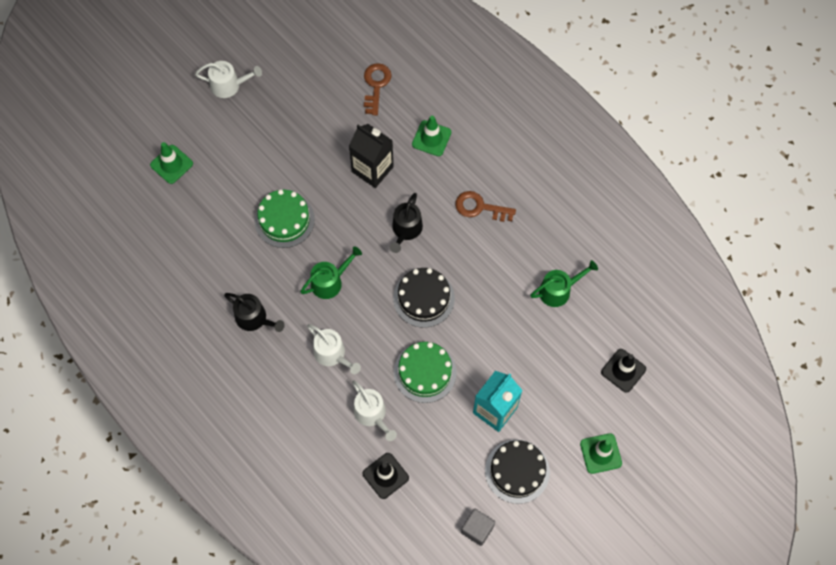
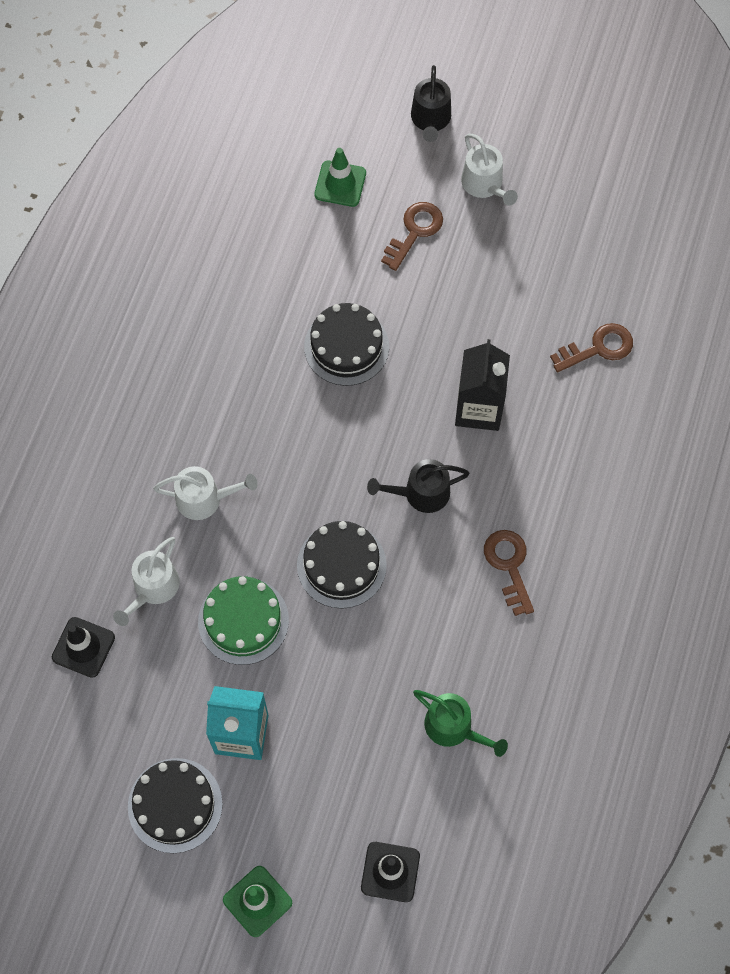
camera: 60 degrees right, 0 degrees up
(233, 140) = (414, 231): none -> brown key
(254, 318) = (199, 385): black watering can -> black watering can (430, 119)
(284, 220) = (346, 346): green cake -> black cake
(330, 282) = (297, 443): green watering can -> none
(332, 354) = (204, 499): white watering can -> white watering can turned 105 degrees counterclockwise
(431, 138) = (568, 454): green traffic cone -> none
(477, 529) = (73, 796): grey cube -> none

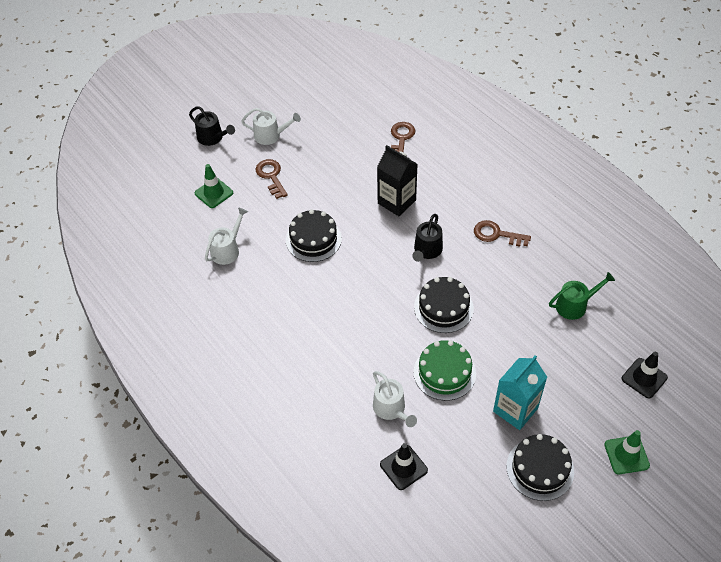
camera: 55 degrees left, 15 degrees down
(204, 499) = (353, 353): white watering can -> white watering can (227, 250)

